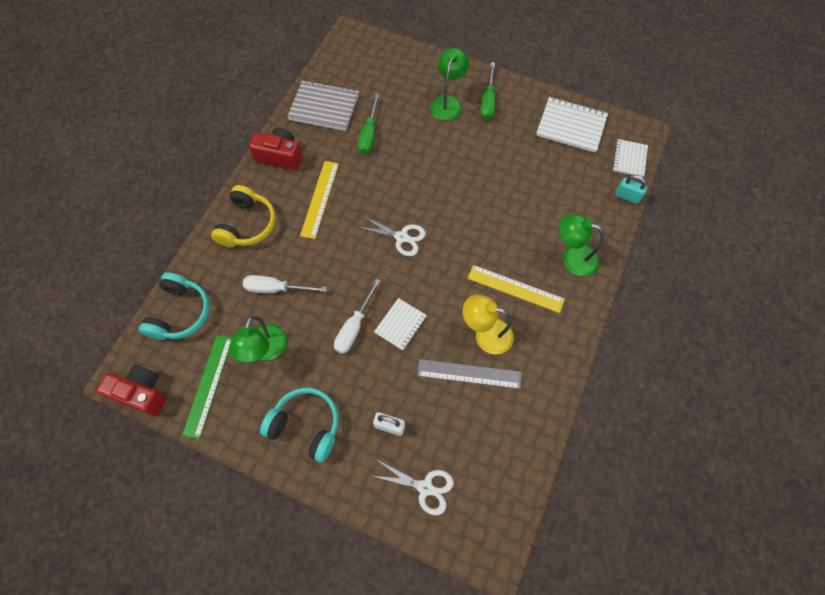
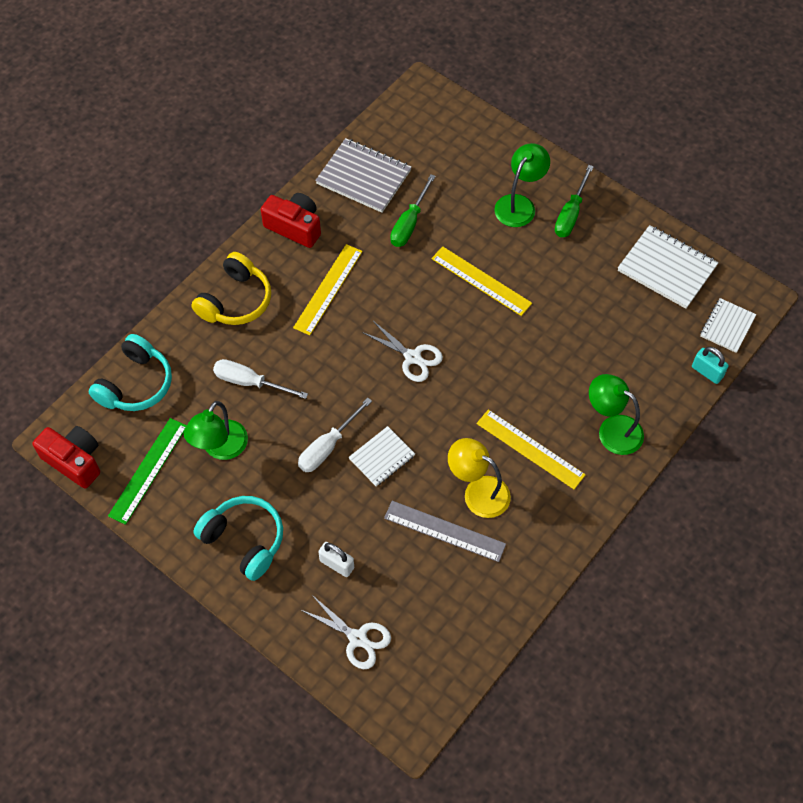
camera: 15 degrees right, 5 degrees down
(437, 166) = (481, 281): none -> yellow ruler

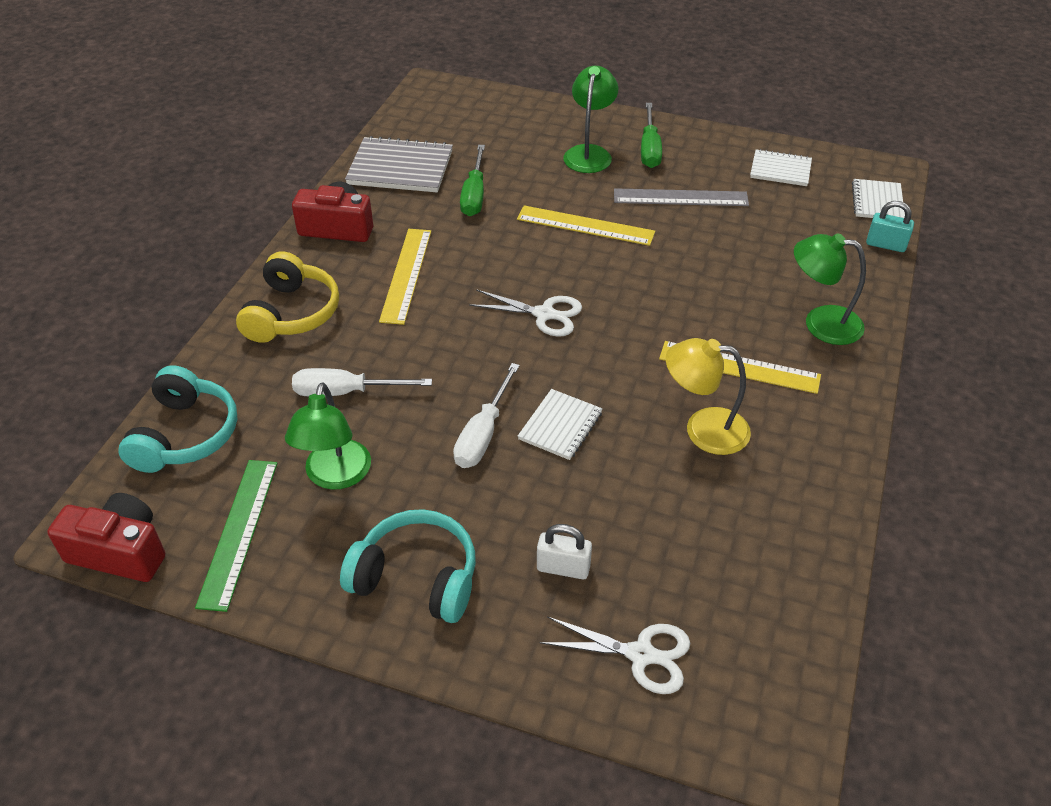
camera: 20 degrees left, 15 degrees down
(444, 531) = (686, 484): grey ruler -> grey ruler (680, 197)
(666, 268) = (780, 170): white notebook -> white notebook, size x0.61

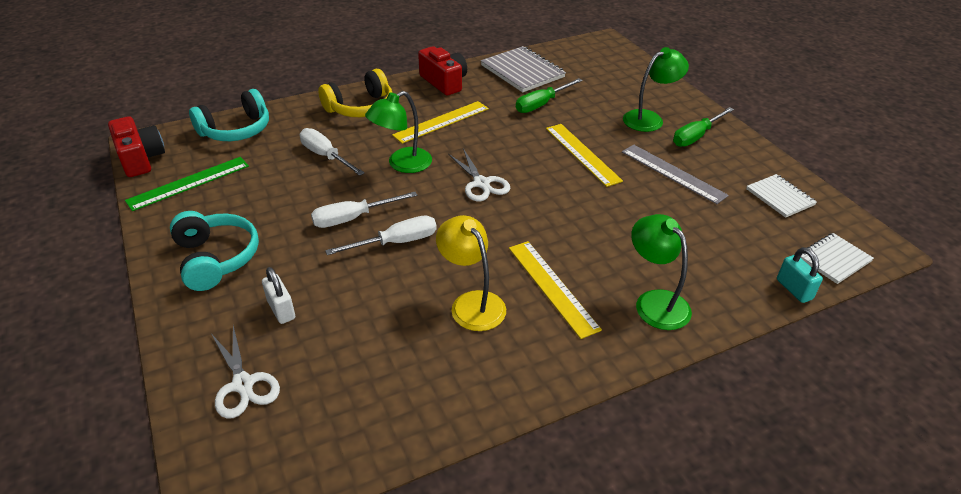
camera: 45 degrees right, 5 degrees down
(335, 476) = (260, 189): green lamp -> green lamp (402, 164)
(560, 426) = (396, 242): white notebook -> white screwdriver

